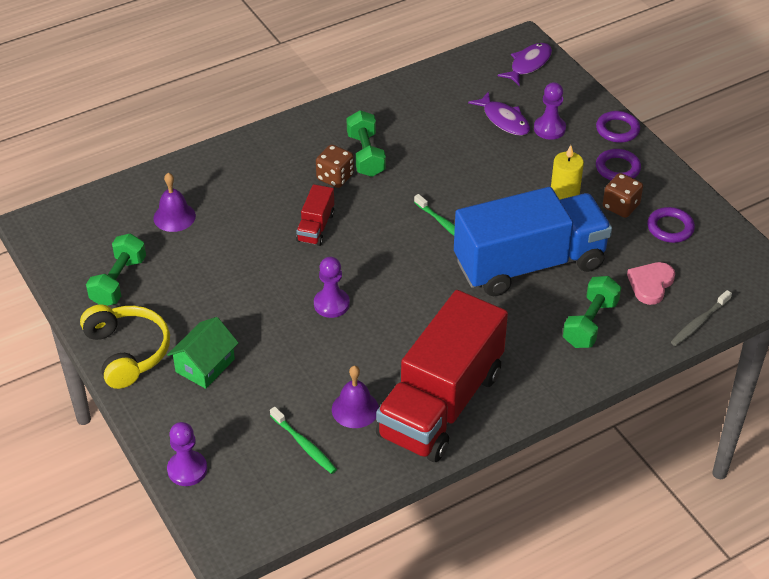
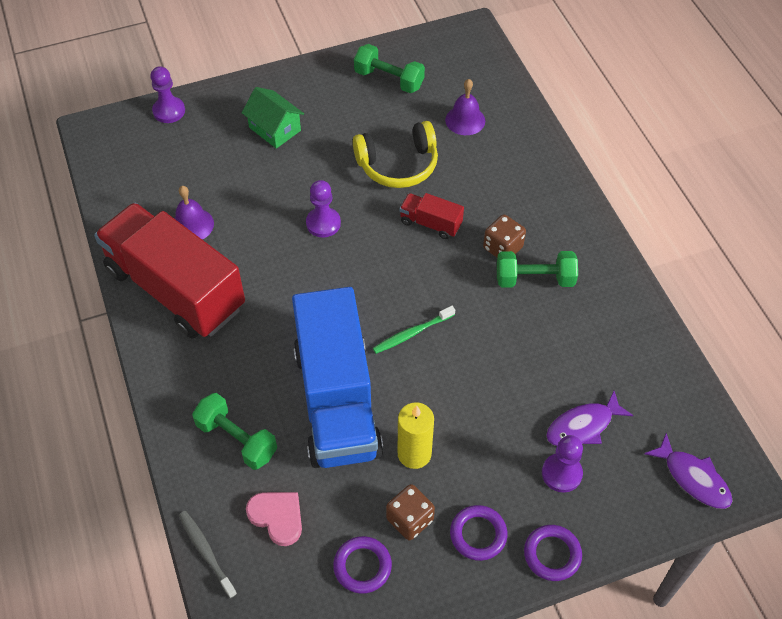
camera: 100 degrees right, 10 degrees up
(127, 352) = (304, 81): yellow headphones -> yellow headphones (398, 164)
(304, 444) = (166, 185): green toothbrush -> none

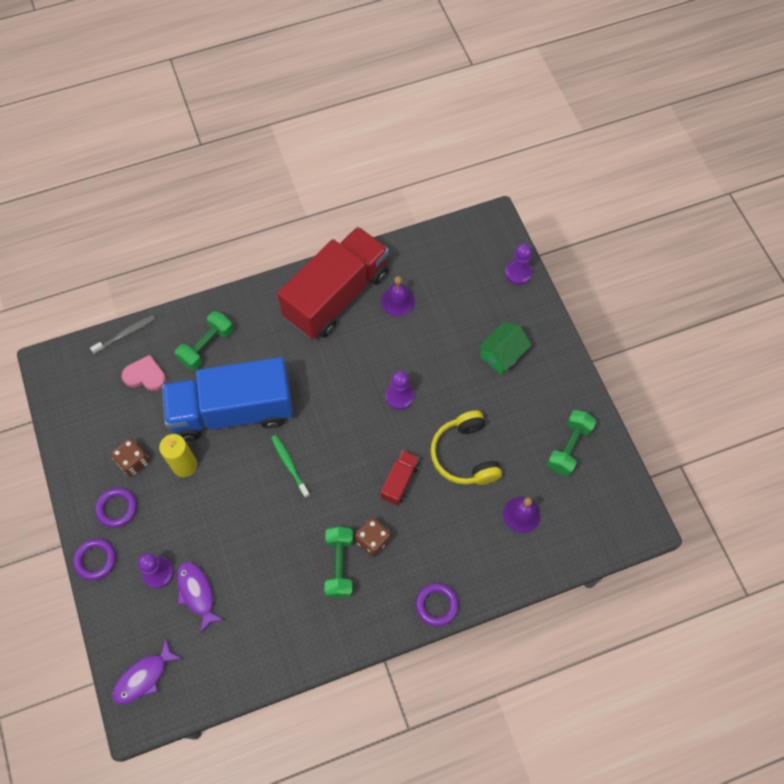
camera: 90 degrees right, 10 degrees up
(277, 517) = (145, 375): pink heart -> pink heart turned 120 degrees counterclockwise
(362, 566) = (103, 431): purple ring -> purple ring (436, 605)

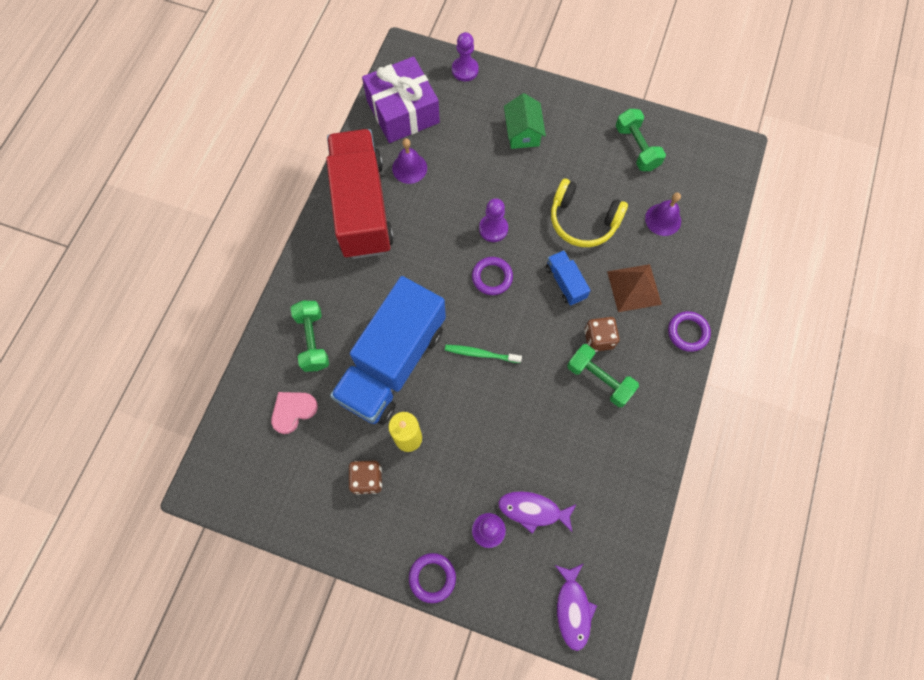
camera: 50 degrees left, 5 degrees up
(117, 508) = (399, 524): purple ring -> purple ring (492, 277)
(125, 334) = (236, 400): grey toothbrush -> none
(399, 481) = (565, 282): red truck -> blue truck
(440, 535) = (634, 287): none -> brown pyramid
(441, 260) = (403, 111): none -> purple gift

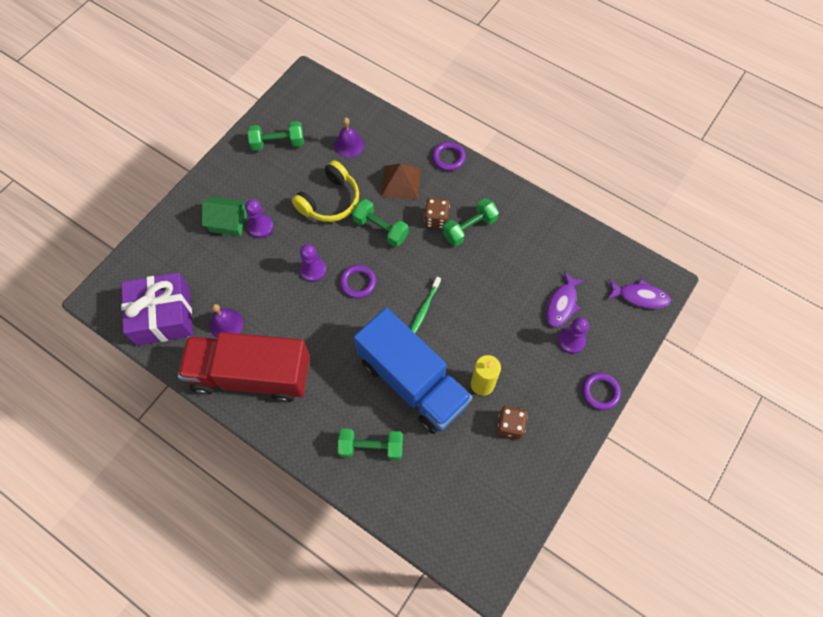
camera: 75 degrees left, 5 degrees down
(293, 411) = (434, 478): pink heart -> none
(465, 70) = (142, 252): purple pawn -> purple pawn (260, 227)
(565, 282) = (380, 229): blue truck -> green dumbbell

